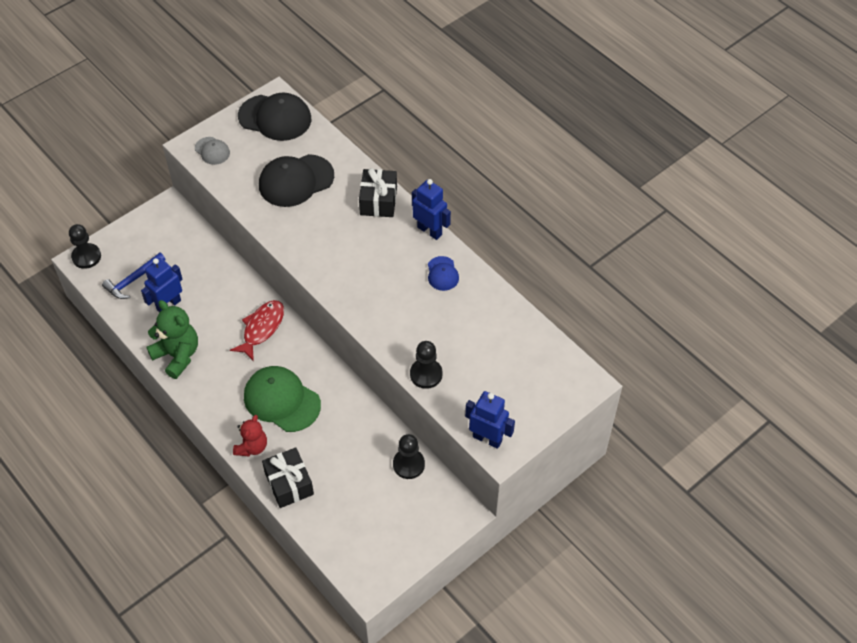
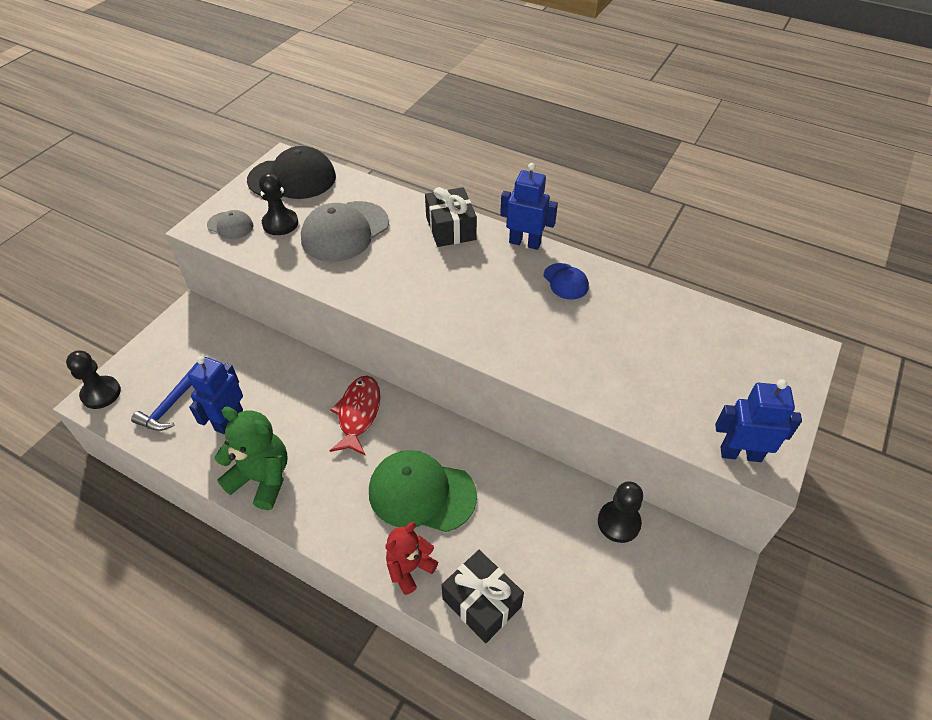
camera: 20 degrees left, 5 degrees down
(252, 447) = (409, 568): red teddy bear -> red teddy bear turned 135 degrees counterclockwise
(296, 181) = (345, 231): black cap -> grey cap
(426, 374) = (616, 398): black pawn -> black pawn (280, 223)

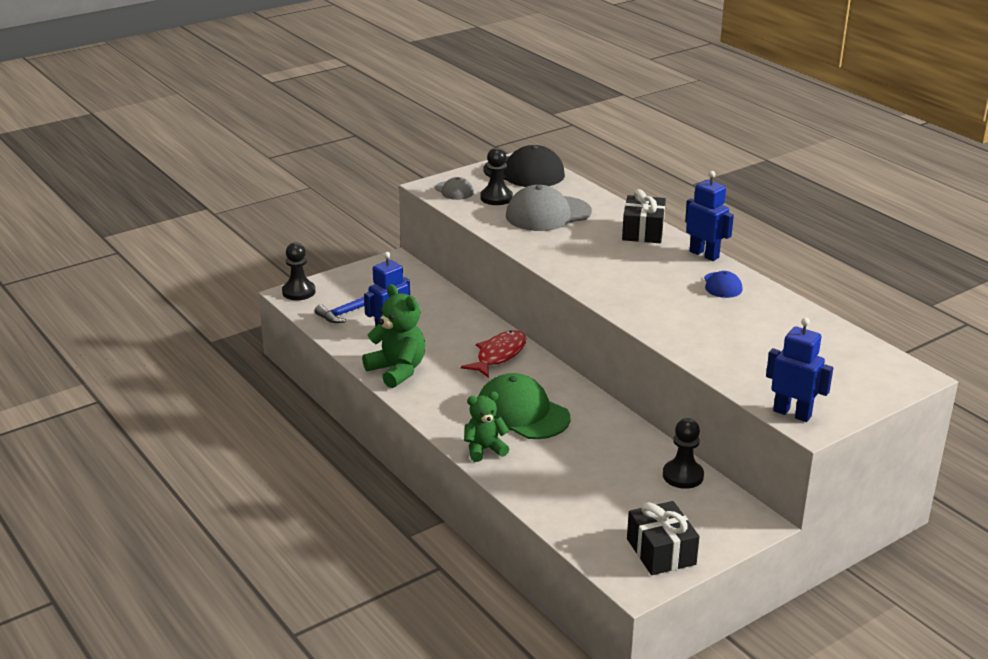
camera: 25 degrees right, 20 degrees down
(409, 568) = (484, 449): red teddy bear -> green teddy bear
(482, 602) = (530, 483): black gift -> black gift (661, 551)

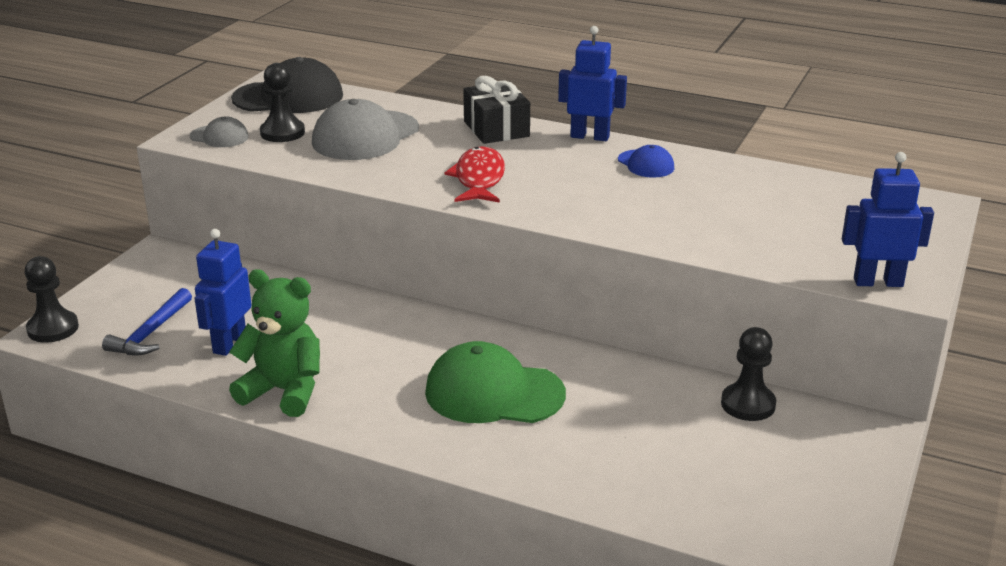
camera: 30 degrees left, 0 degrees up
(484, 449) = (491, 456): green teddy bear -> none
(499, 355) = (398, 330): red fish -> red fish (479, 179)
(661, 551) = (819, 508): black gift -> none

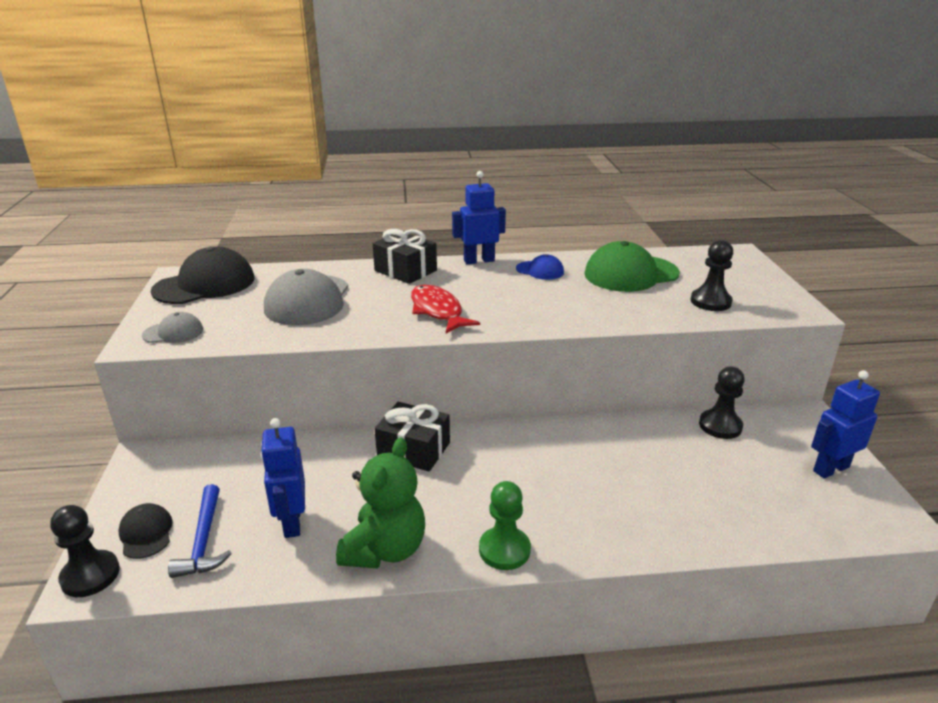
camera: 30 degrees left, 0 degrees up
(114, 312) = (146, 533): none -> black cap
(282, 133) = (231, 315): black pawn -> black pawn (710, 302)
(284, 391) = (385, 549): green teddy bear -> green teddy bear turned 120 degrees clockwise
(385, 429) = (504, 550): none -> green pawn
(391, 320) = (413, 450): none -> black gift
(494, 393) = (553, 483): green cap -> green cap (631, 274)
(878, 282) = (779, 311): blue robot -> blue robot (830, 469)

